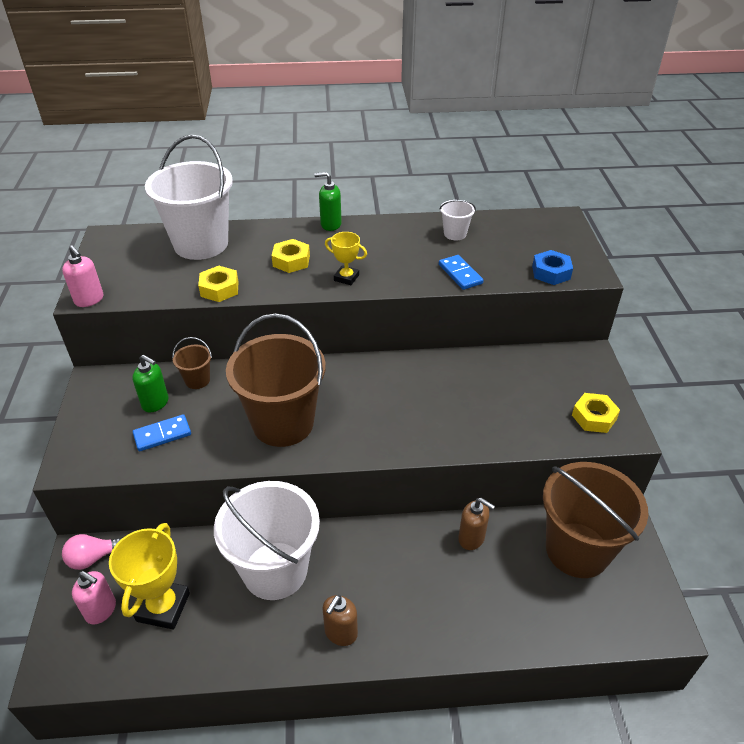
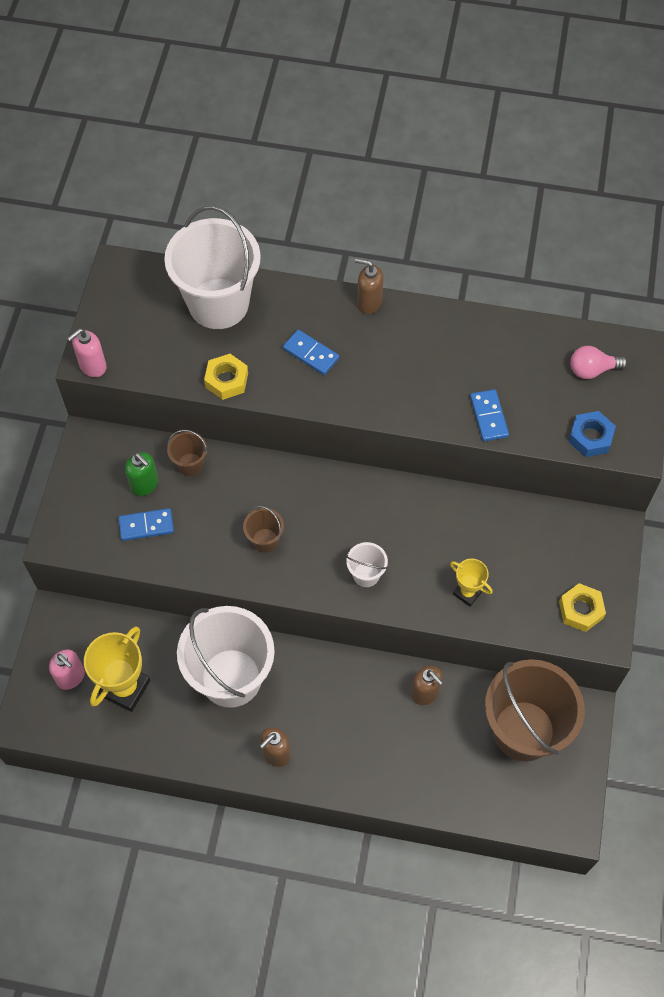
camera: 15 degrees right, 20 degrees up
(89, 300) = (92, 366): pink soap dispenser -> pink soap dispenser turned 75 degrees clockwise
(94, 558) = (69, 622): pink light bulb -> pink light bulb (592, 370)
(283, 423) = (265, 540): brown bucket -> brown bucket, size x0.43
(291, 261) = (311, 353): yellow nut -> blue domino
(330, 224) = (369, 302): green soap dispenser -> brown soap dispenser
(346, 278) = (363, 394): yellow trophy -> yellow trophy (467, 593)
(455, 234) = (506, 350): white bucket -> white bucket (366, 574)

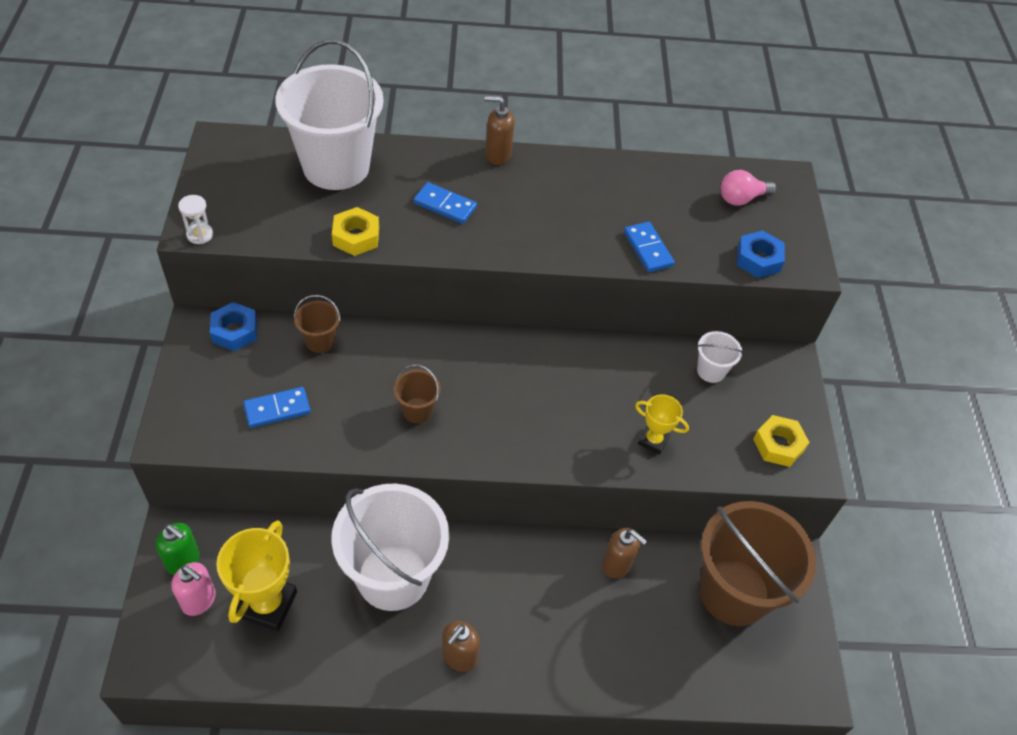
camera: 15 degrees left, 10 degrees down
(92, 366) = (200, 235): pink soap dispenser -> white hourglass
(118, 447) = (235, 331): none -> blue nut
(144, 484) = (270, 366): green soap dispenser -> green soap dispenser (184, 561)
(366, 574) = (538, 434): white bucket -> white bucket (711, 371)

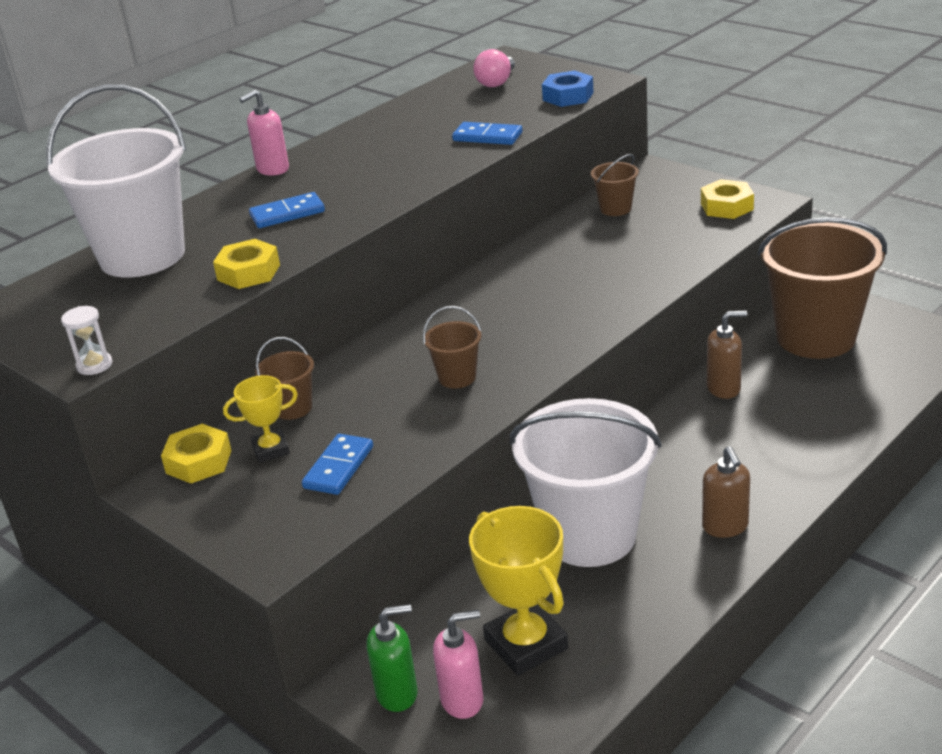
camera: 40 degrees left, 20 degrees down
(235, 331) = (199, 461): blue nut -> yellow nut
(497, 155) = (272, 169): brown soap dispenser -> pink soap dispenser
(653, 440) = (651, 262): yellow trophy -> yellow trophy (271, 449)
(711, 371) = (615, 208): white bucket -> brown bucket

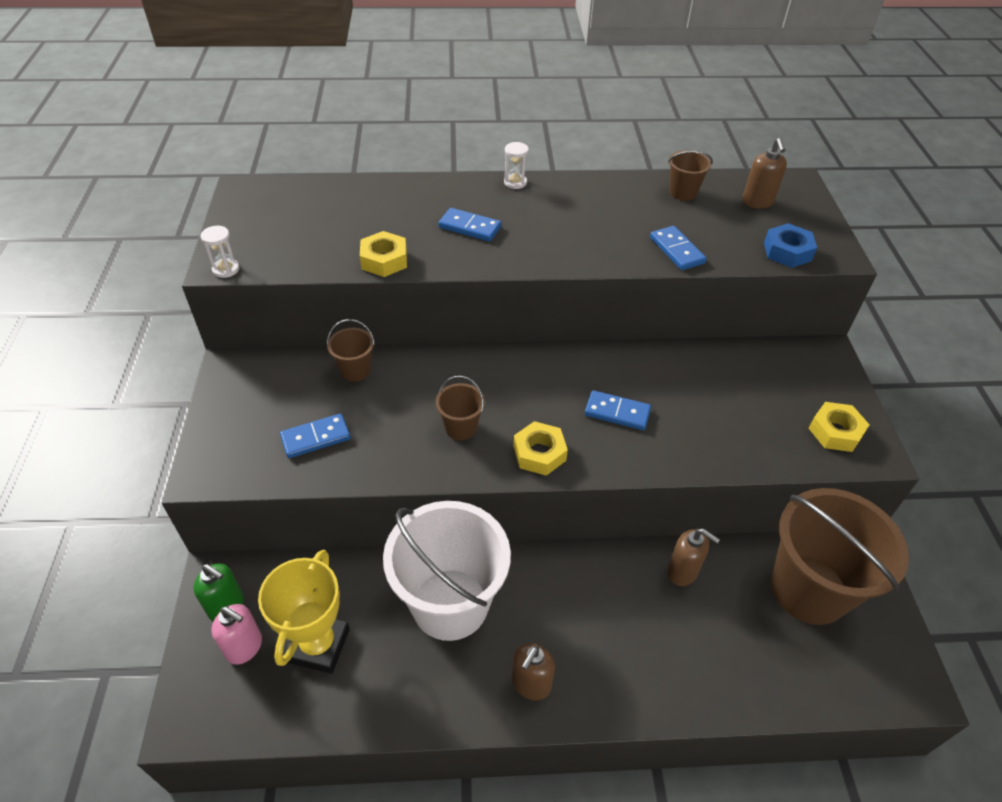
camera: 40 degrees right, 15 degrees up
(142, 256) = (359, 202): white bucket -> none
(199, 461) = (268, 368): yellow nut -> yellow nut (539, 453)
(271, 449) = (306, 391): yellow trophy -> none
(272, 169) = (515, 182): pink soap dispenser -> white hourglass
(496, 82) = (757, 202): pink light bulb -> brown soap dispenser
(564, 290) = (617, 412): none -> blue domino
(615, 208) = (751, 368): brown bucket -> brown bucket (683, 192)

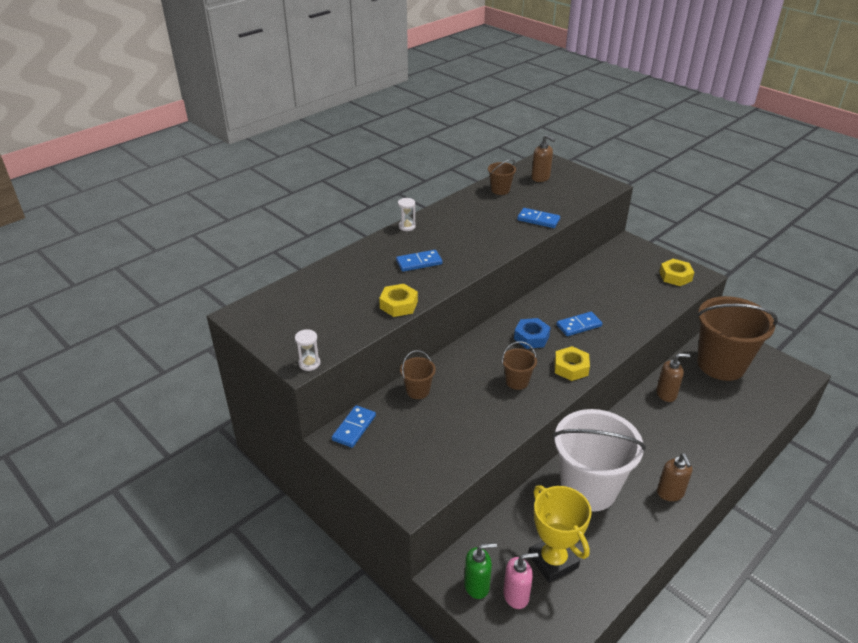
camera: 40 degrees left, 10 degrees down
(316, 437) = (448, 438): blue domino -> blue domino (354, 428)
(787, 251) = (586, 195): blue nut -> blue nut (531, 337)

